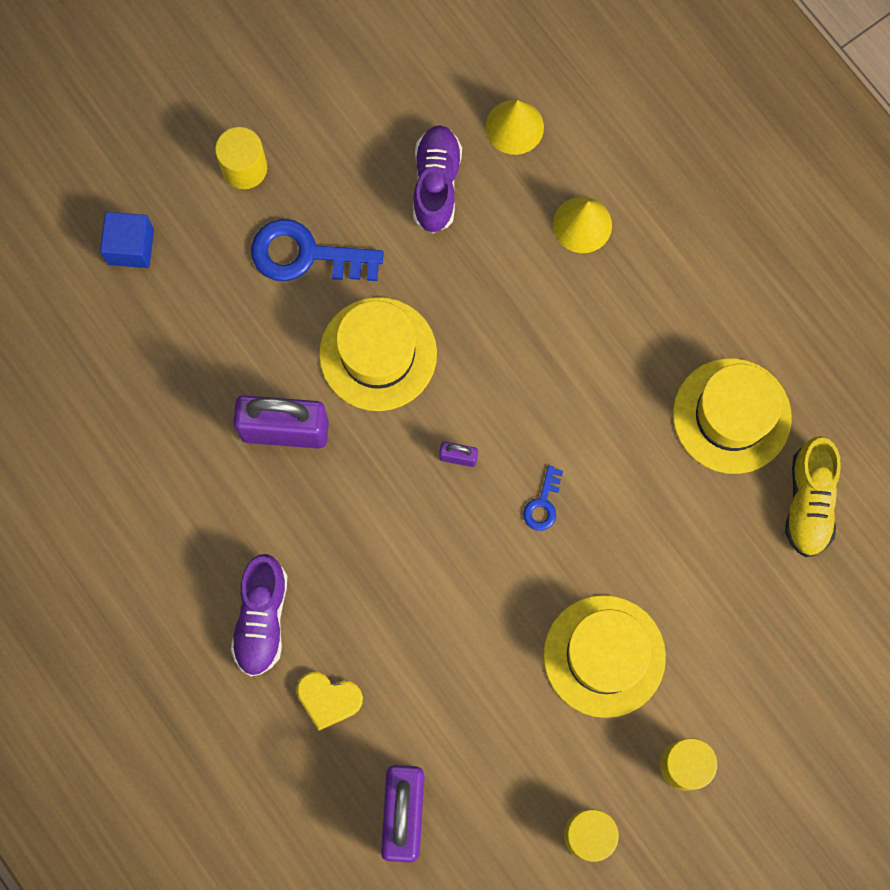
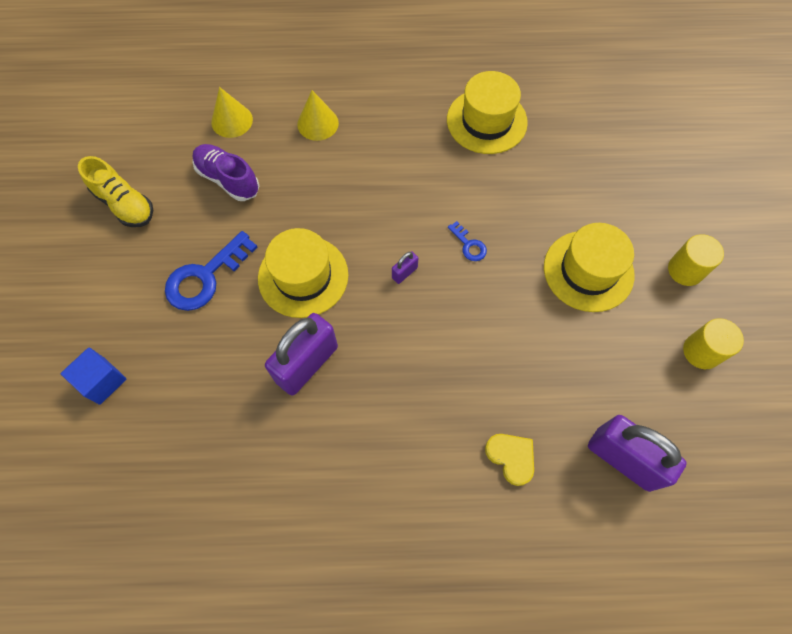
camera: 55 degrees left, 10 degrees down
(244, 168) = (118, 276): yellow cylinder -> none
(262, 619) = (424, 466): purple shoe -> none
(328, 699) = (511, 457): yellow heart -> yellow heart turned 90 degrees counterclockwise
(808, 502) = (563, 116): yellow shoe -> yellow shoe (125, 204)

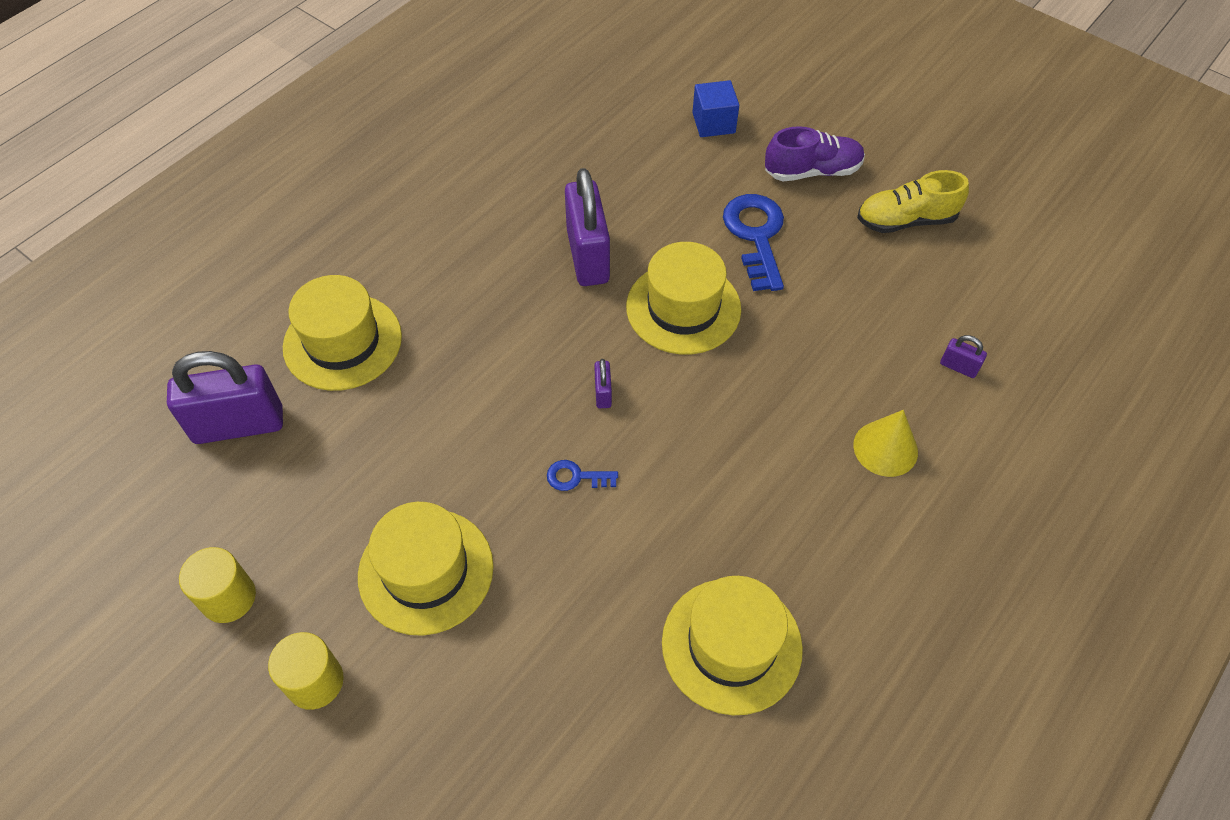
camera: 130 degrees right, 10 degrees down
(228, 179) = (868, 317): purple shoe -> purple shoe (812, 171)
(232, 120) = (958, 367): yellow cone -> purple padlock
(511, 457) = (342, 342): yellow heart -> yellow hat

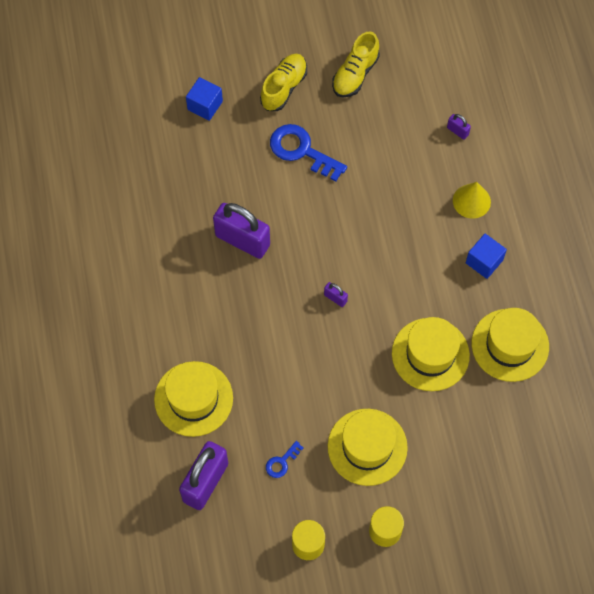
camera: 50 degrees left, 10 degrees up
(576, 477) = (372, 345): blue key -> blue key (282, 462)
(683, 308) = (316, 221): yellow hat -> yellow hat (430, 354)
(812, 171) = (284, 87): purple shoe -> yellow shoe
(819, 523) = (484, 261): none -> blue cube
(958, 367) = (457, 131): purple padlock -> purple padlock turned 60 degrees clockwise

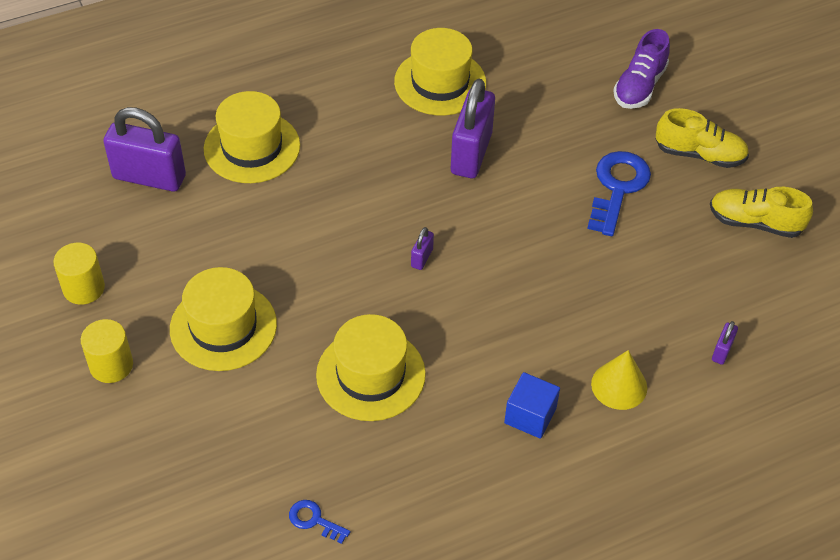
camera: 75 degrees right, 15 degrees down
(205, 105) = (639, 86): blue cube -> purple shoe
(282, 462) = (187, 243): blue key -> blue key (314, 520)
(510, 345) = (410, 468): yellow hat -> yellow hat (440, 82)

